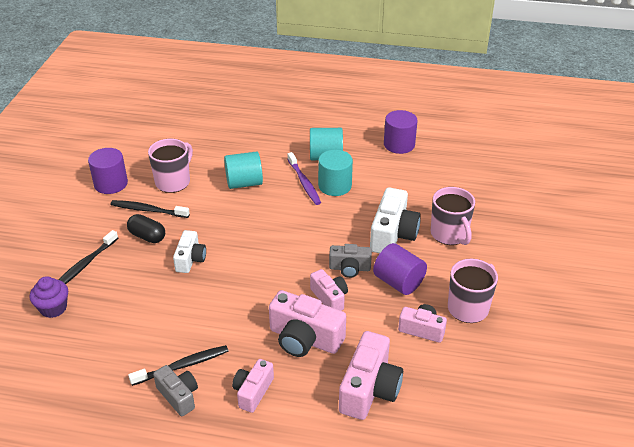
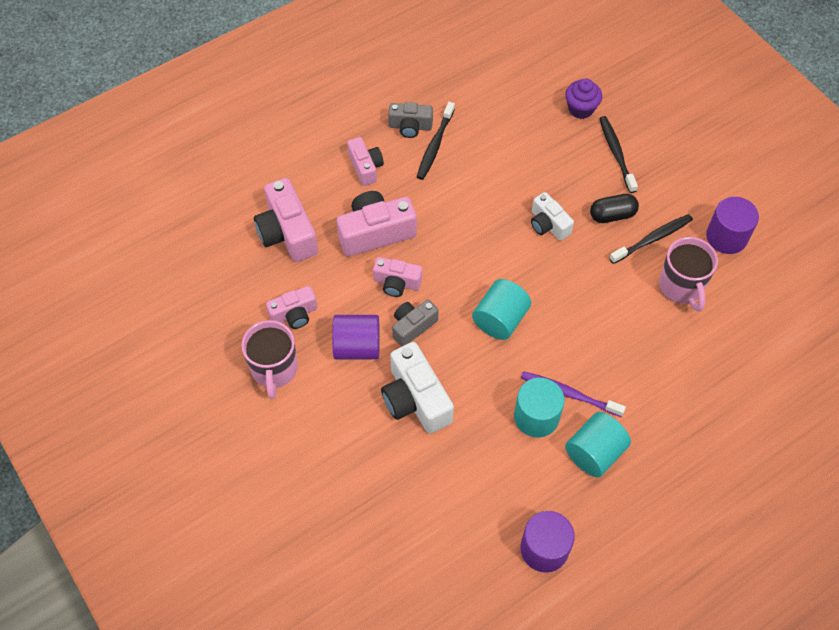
camera: 135 degrees right, 20 degrees up
(244, 183) = (620, 342): turquoise cylinder -> turquoise cylinder (500, 319)
(449, 234) = (364, 447): pink mug -> none

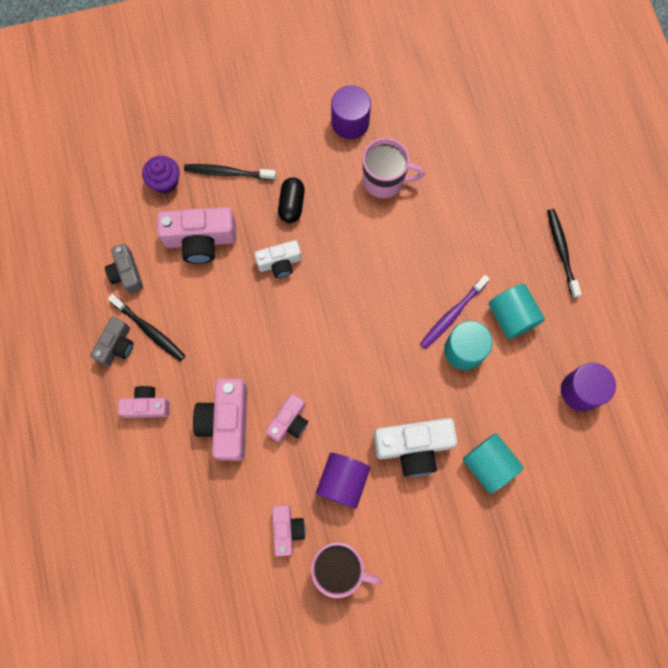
camera: 70 degrees left, 15 degrees up
(287, 233) = (192, 508): pink camera -> pink camera (201, 240)
(413, 326) = (340, 423): grey camera -> grey camera (127, 273)
(500, 319) = (361, 343): turquoise cylinder -> turquoise cylinder (488, 464)
(652, 239) = (329, 182): black toothbrush -> black toothbrush (561, 252)

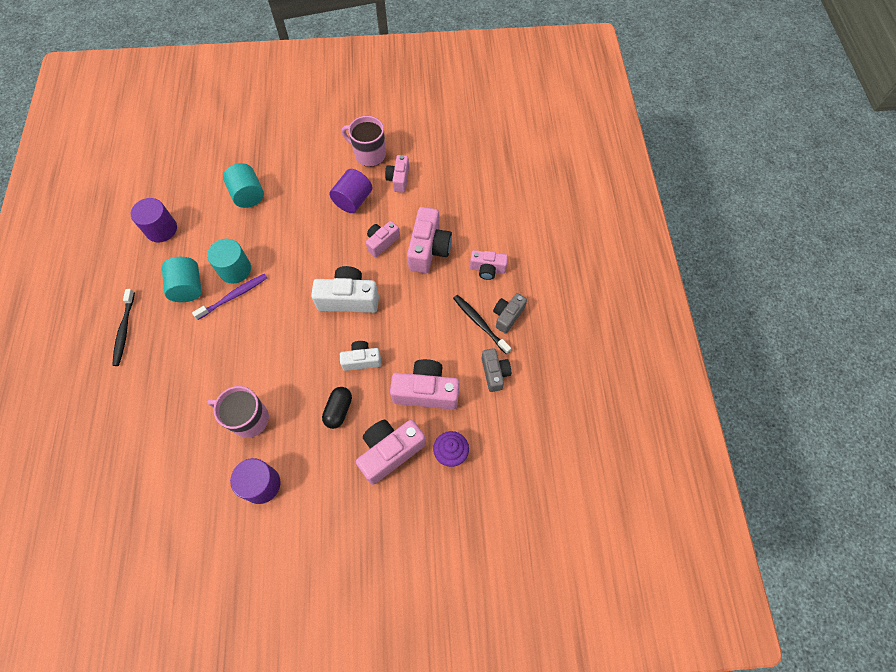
camera: 170 degrees left, 10 degrees down
(228, 173) = (390, 452): black toothbrush -> pink camera
(413, 447) = (297, 213): white camera -> white camera (348, 299)

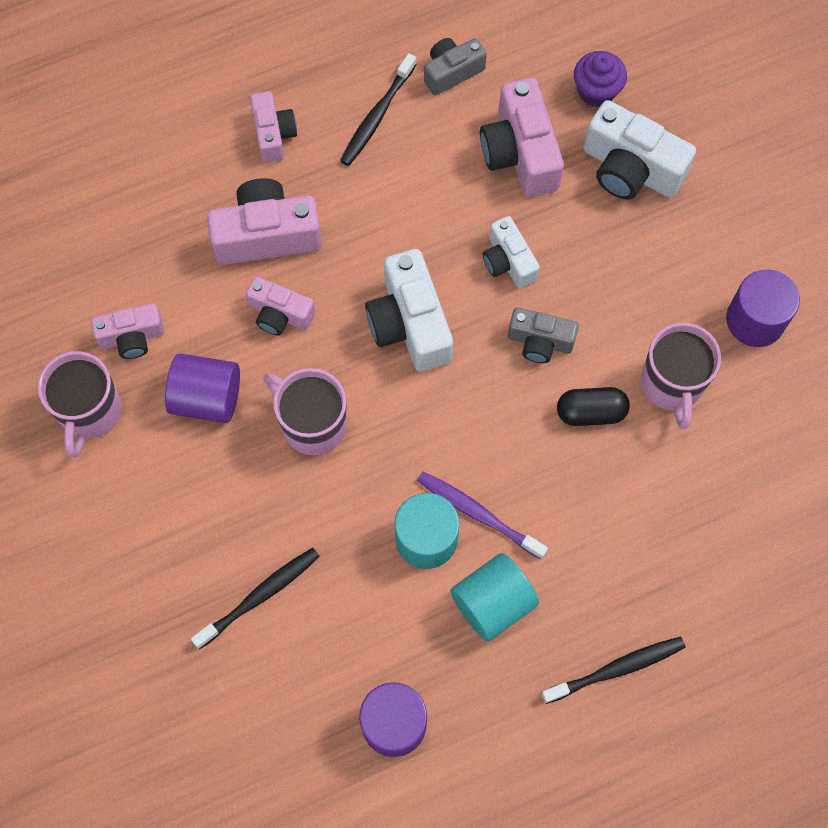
camera: 110 degrees left, 5 degrees up
(248, 195) = (259, 596): turquoise cylinder -> black toothbrush
(317, 239) = (312, 424): none -> pink mug
(339, 410) = (601, 261): black capsule -> black capsule (591, 412)
(390, 452) = (630, 169): pink camera -> white camera
(507, 316) = (348, 82): grey camera -> grey camera (540, 342)

